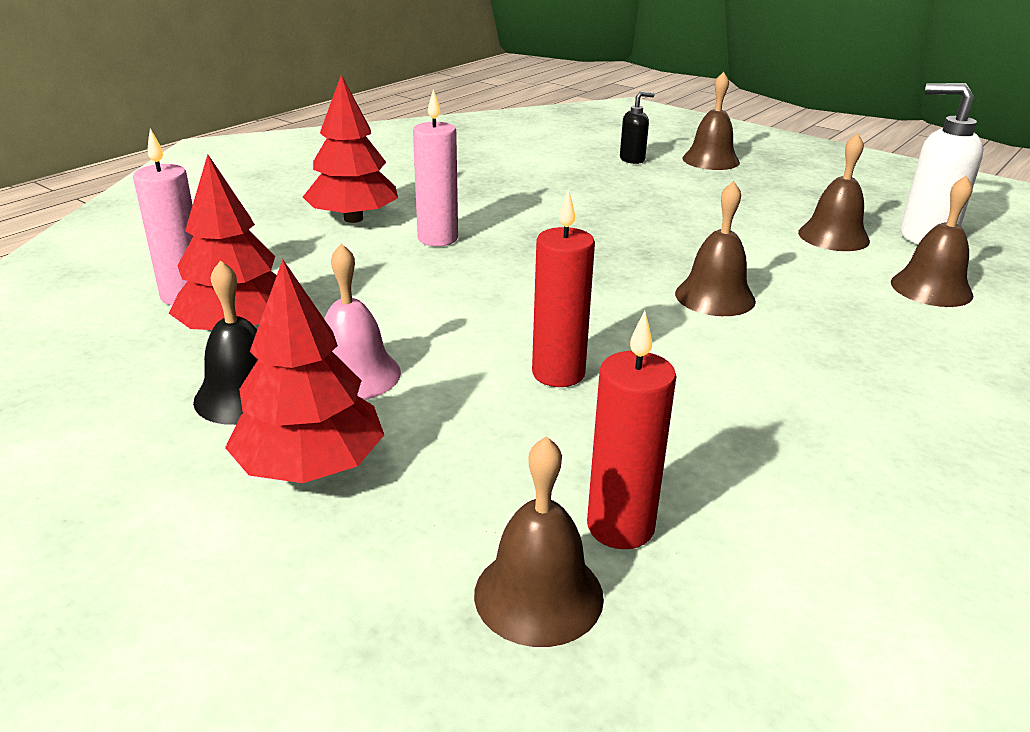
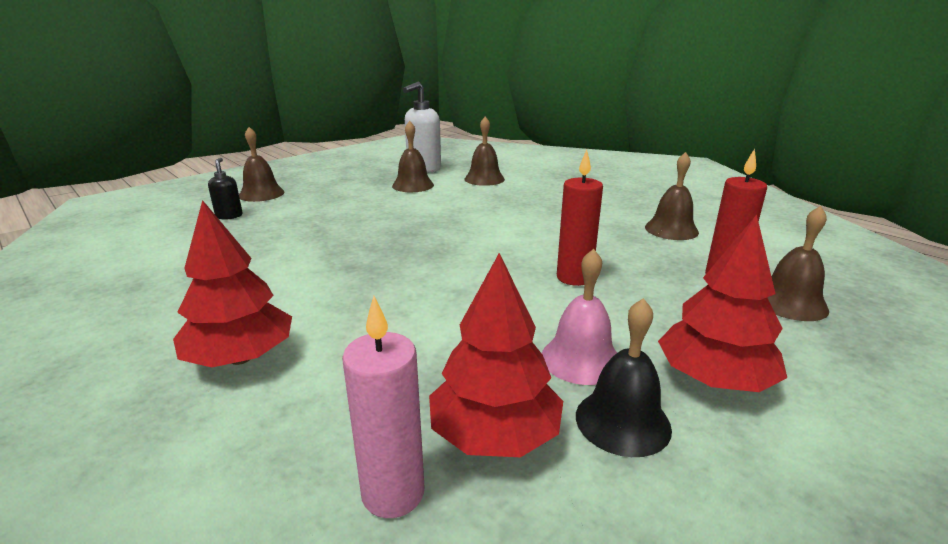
camera: 80 degrees left, 5 degrees down
(437, 238) = (331, 309): pink candle -> none
(715, 297) = (480, 223): brown bell -> brown bell (671, 229)

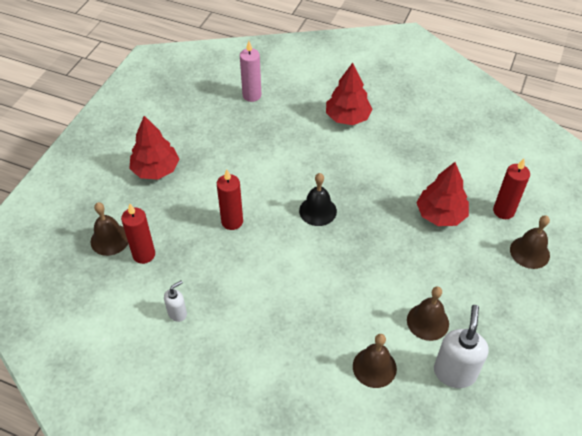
camera: 155 degrees right, 25 degrees up
(229, 216) = (503, 211): black soap dispenser -> red candle
(495, 434) = (231, 120): red tree -> red tree (440, 215)
(581, 359) = (212, 162): pink bell -> none
(622, 421) = (190, 139): black bell -> black bell (318, 211)
(671, 229) = (177, 313): brown bell -> white soap dispenser

